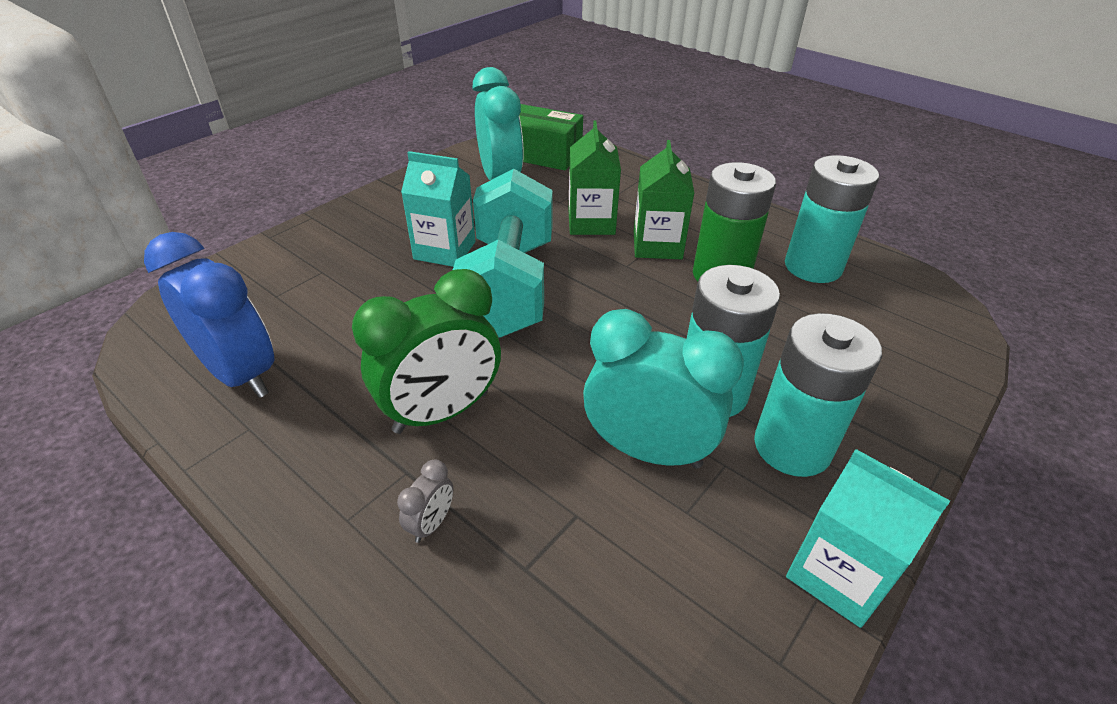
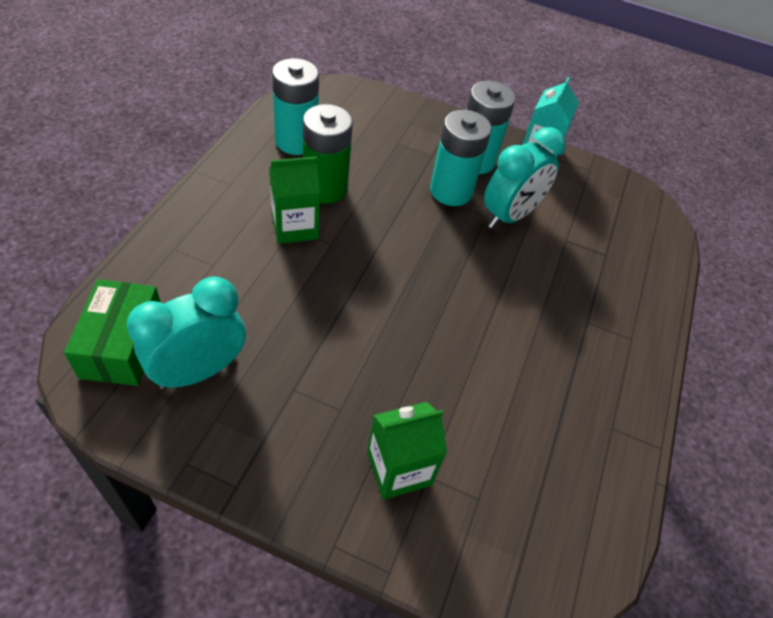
camera: 115 degrees left, 10 degrees up
(241, 374) = (575, 465): blue clock -> none
(431, 523) = (609, 299): grey clock -> none
(441, 412) = (537, 319): green clock -> none
(445, 250) = (355, 380): turquoise carton -> none
(509, 287) = (390, 315): turquoise dumbbell -> none
(591, 223) = (270, 275): green carton -> green carton (399, 468)
(648, 450) = (509, 216): turquoise clock -> turquoise clock turned 135 degrees counterclockwise

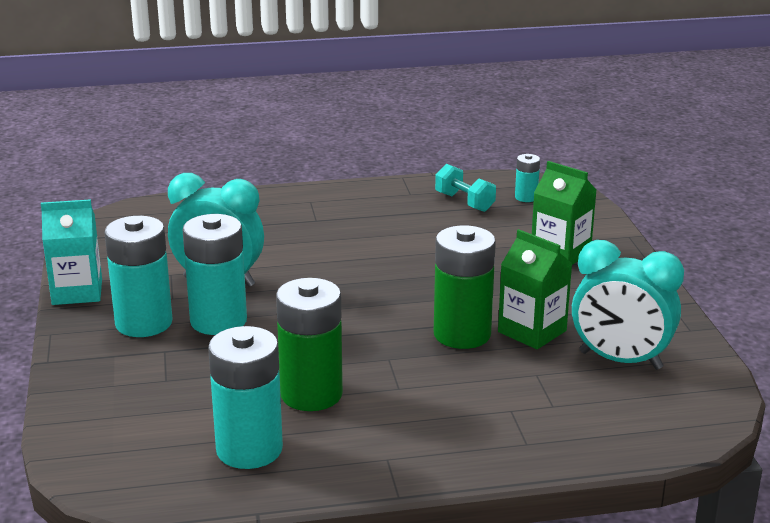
camera: 115 degrees left, 25 degrees down
(123, 345) = (660, 409): green box -> none
(295, 227) = (395, 387): green carton -> green carton (532, 331)
(325, 300) = (462, 334): none -> green battery
(548, 537) = (526, 197): none -> turquoise battery
(566, 464) = (464, 202): none -> turquoise dumbbell

